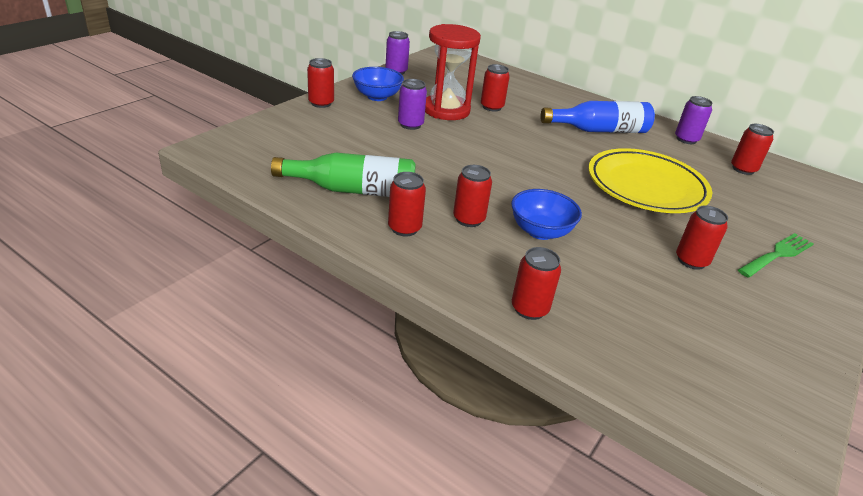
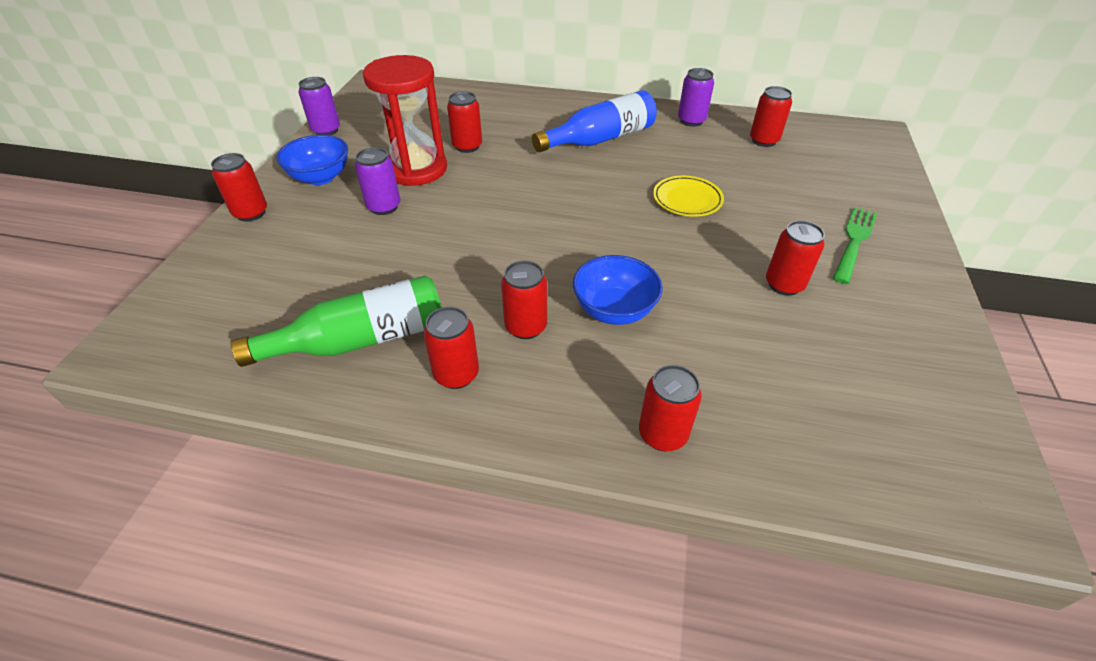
camera: 20 degrees left, 10 degrees up
(646, 186) = (687, 200): yellow plate -> yellow plate, size x0.49

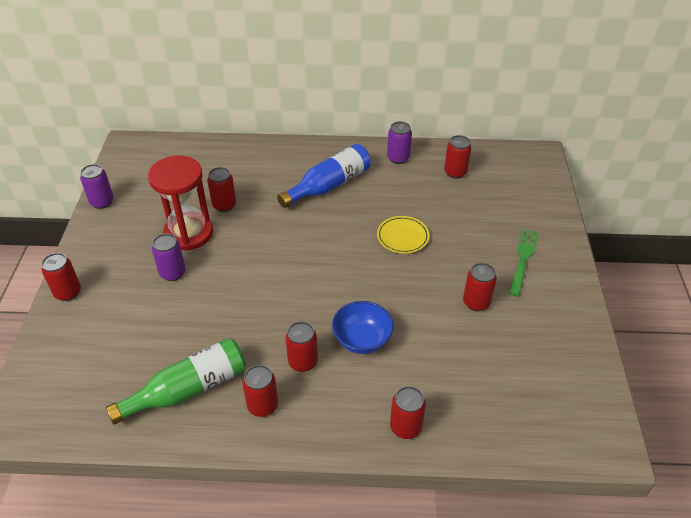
camera: 10 degrees left, 0 degrees up
(320, 177) = (113, 251): blue bowl -> none

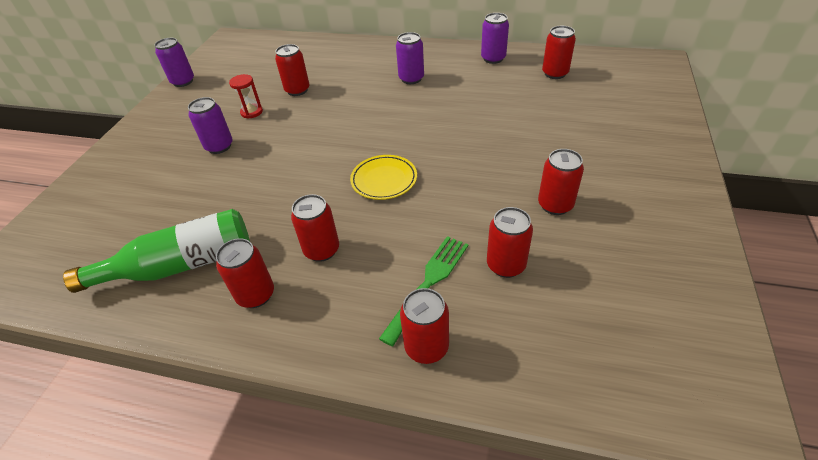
camera: 15 degrees right, 0 degrees up
(68, 292) = (110, 156): red can -> red can (506, 265)
(188, 233) = (251, 112): red hourglass -> red hourglass, size x0.42
(329, 185) = (411, 79): blue bottle -> purple can
(362, 340) = (400, 233): blue bowl -> none
(402, 237) = (479, 130): yellow plate -> yellow plate (384, 180)
(523, 260) = (624, 163): green fork -> green fork (428, 284)

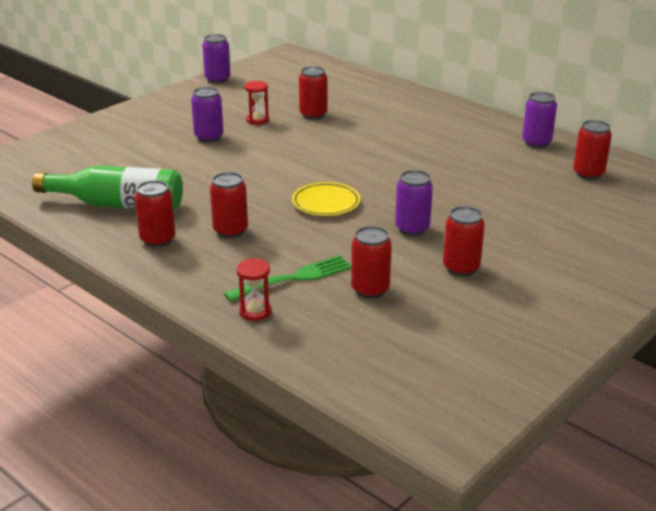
camera: 25 degrees right, 15 degrees down
(411, 79) = (431, 136): purple can -> purple can (412, 229)
(426, 347) = (255, 311): red can -> red hourglass

